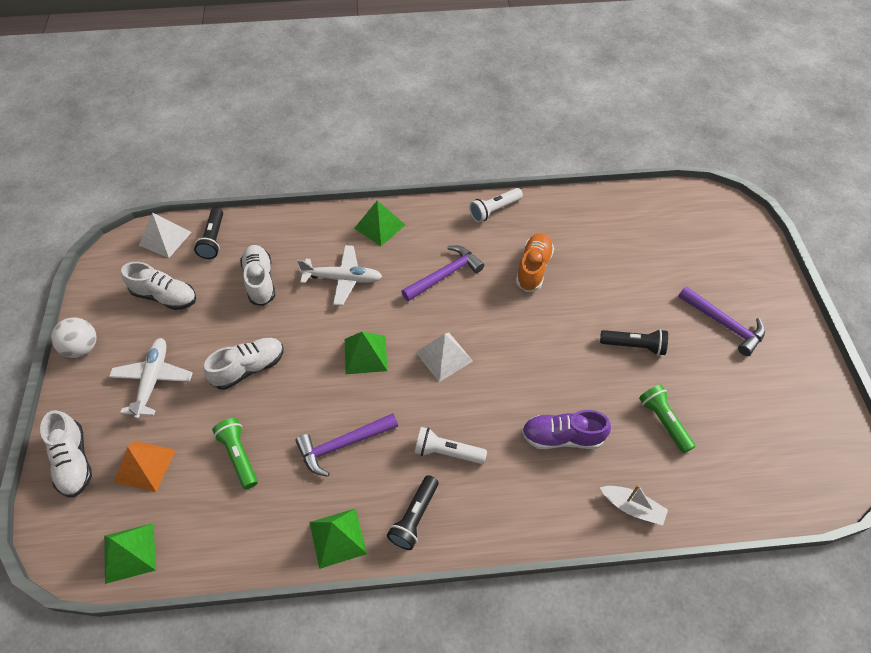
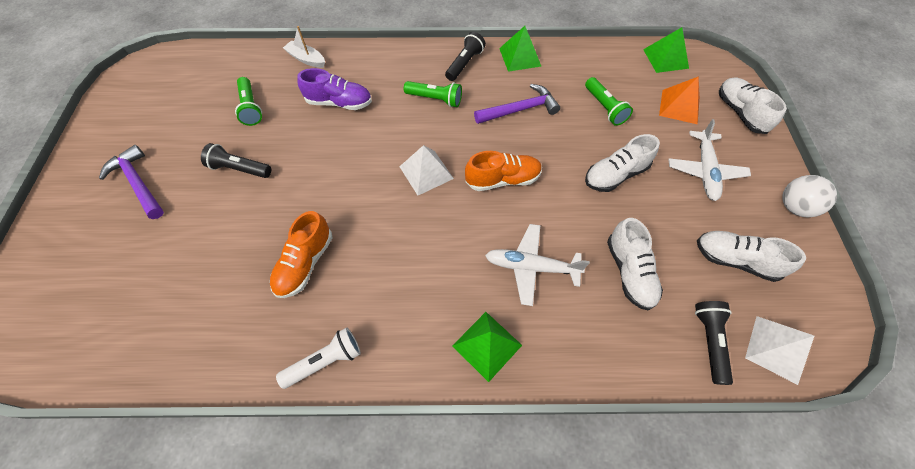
camera: 175 degrees left, 5 degrees up
(365, 354) = (503, 180): green pyramid -> orange shoe
(444, 275) = (411, 262): purple hammer -> none
(447, 452) = (435, 99): white flashlight -> green flashlight

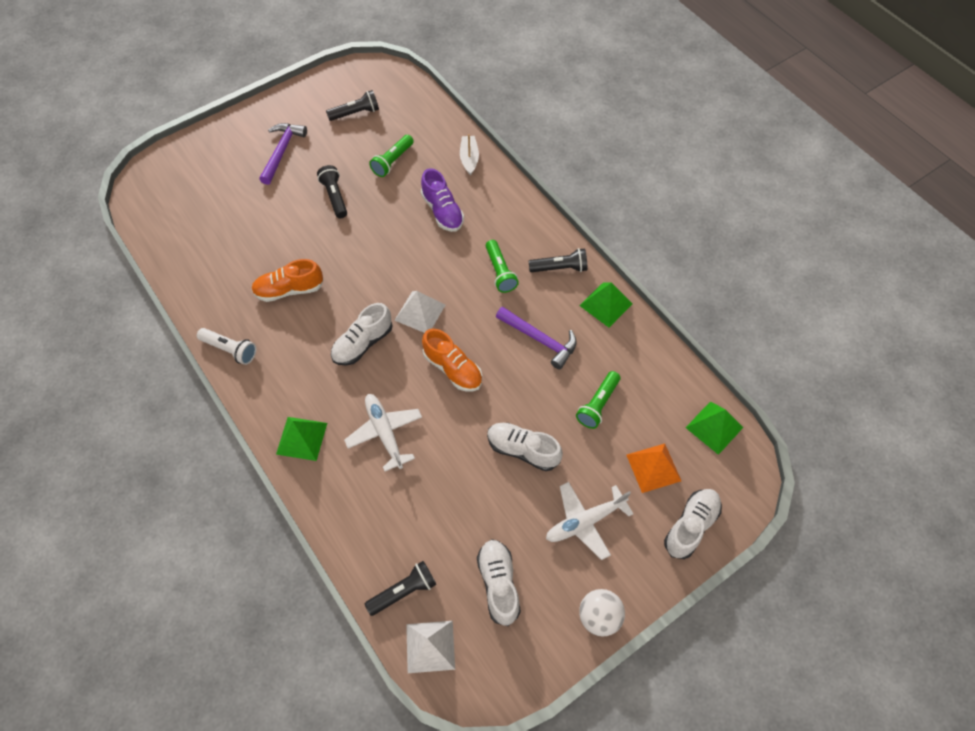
camera: 55 degrees right, 0 degrees up
(168, 105) = (355, 113): none -> black flashlight
(629, 272) = (428, 505): white shoe -> white shoe (362, 343)

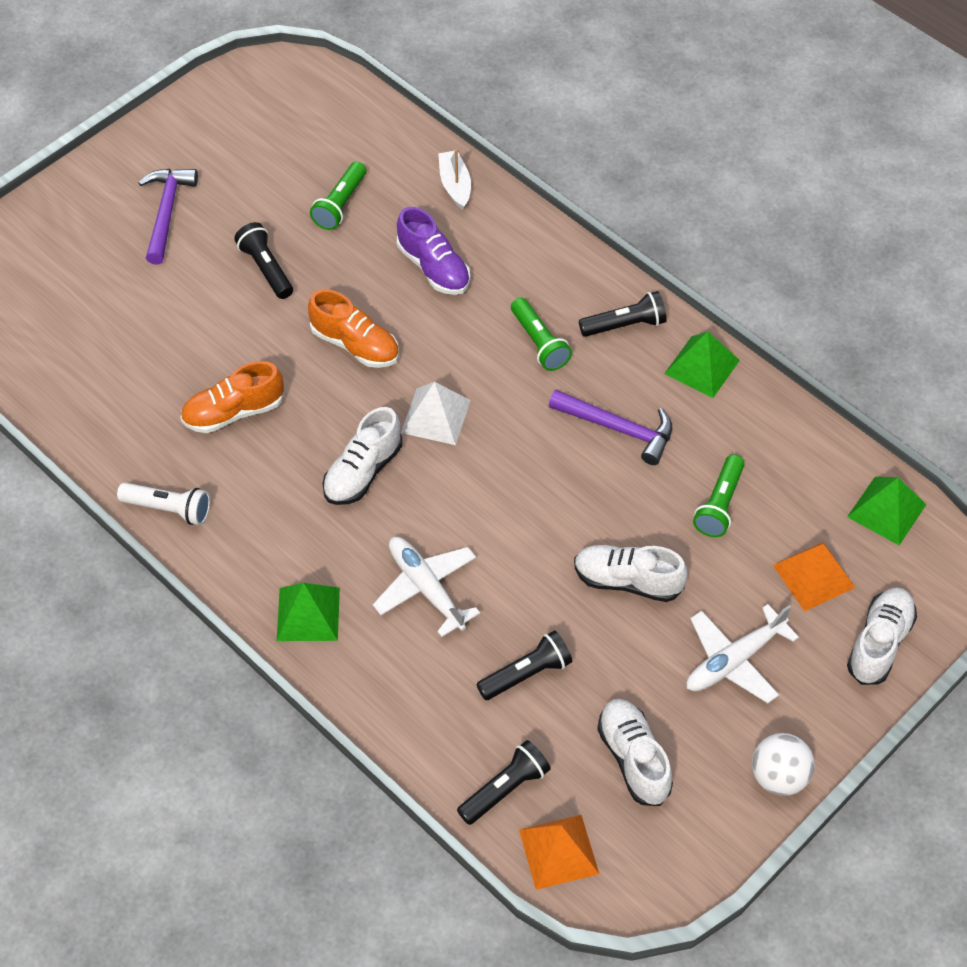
camera: 10 degrees left, 5 degrees down
(355, 113) = (265, 140): black flashlight -> black flashlight (526, 674)
(430, 646) = (558, 851): white pyramid -> orange pyramid
(453, 369) = (503, 487): orange shoe -> orange shoe (355, 345)

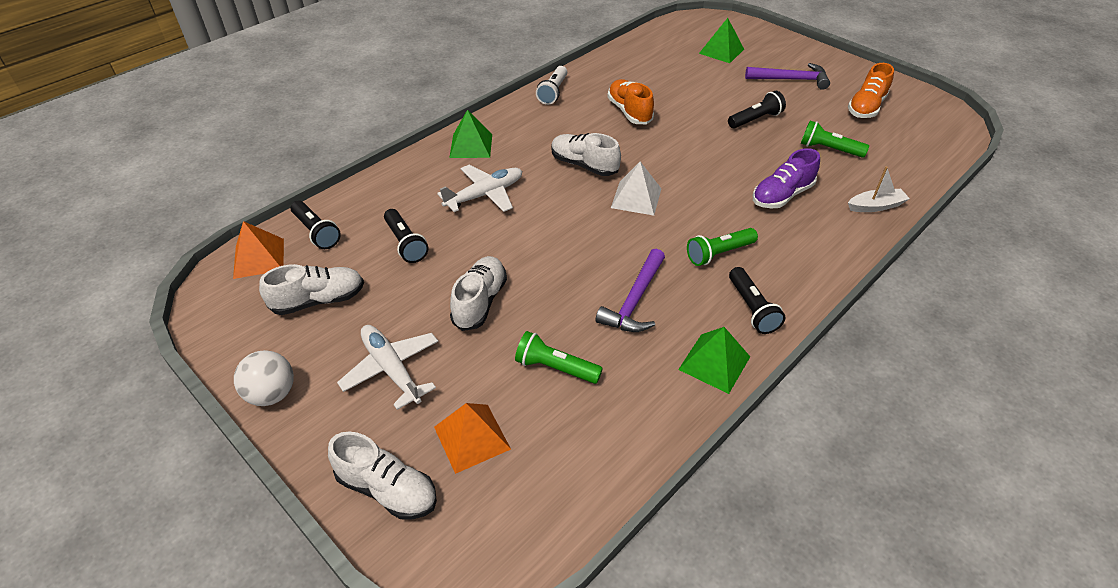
camera: 90 degrees right, 10 degrees down
(355, 345) = (696, 159): orange shoe -> orange shoe (866, 107)
(887, 510) = (547, 514): green pyramid -> green pyramid (721, 51)

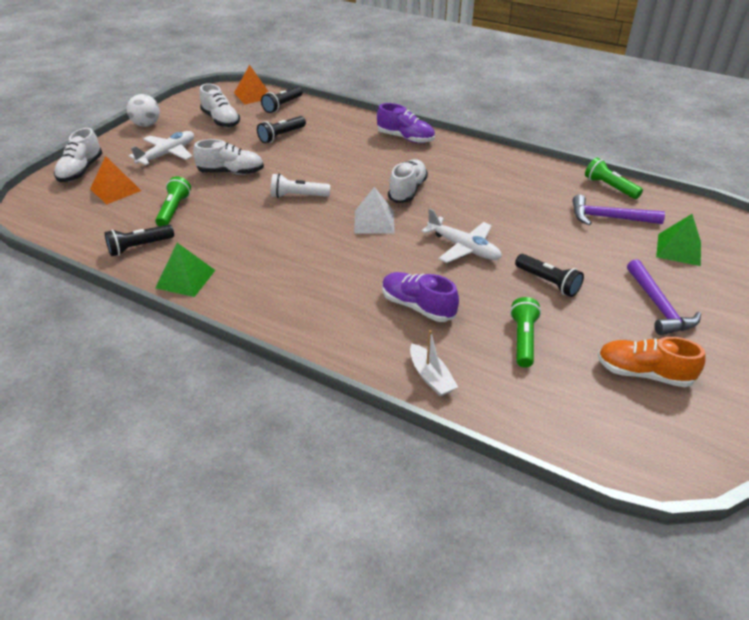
camera: 75 degrees right, 5 degrees down
(471, 145) = (405, 138): green pyramid -> purple shoe
(484, 195) = (346, 154): white plane -> white plane (463, 247)
(553, 92) = (509, 160): white flashlight -> white flashlight (298, 196)
(629, 112) = (506, 203): orange shoe -> none
(635, 300) = (246, 235): purple hammer -> purple hammer (609, 218)
(719, 253) = (315, 272): green flashlight -> green flashlight (610, 187)
(751, 308) = (249, 295): black flashlight -> black flashlight (139, 247)

